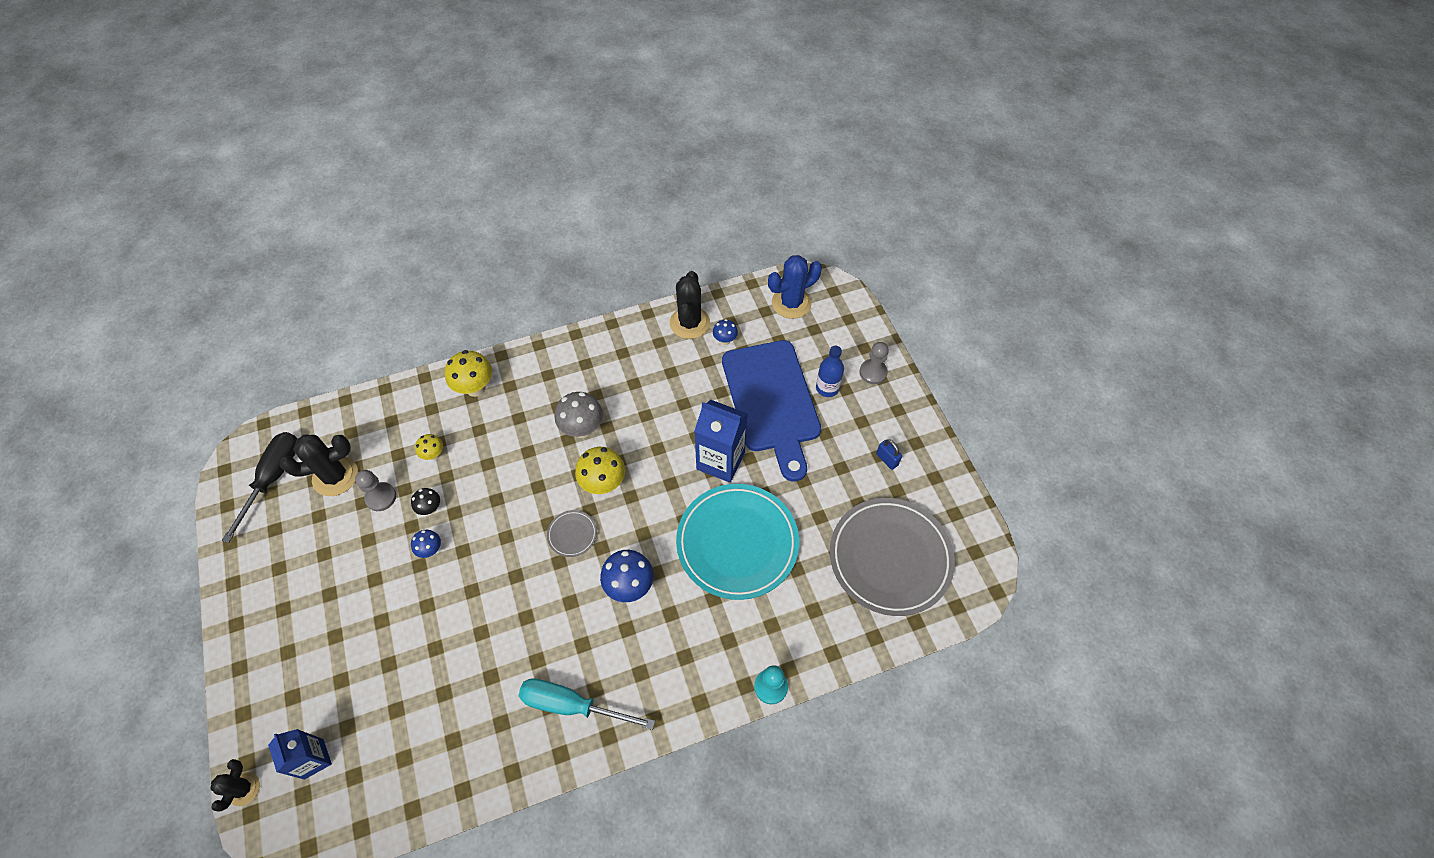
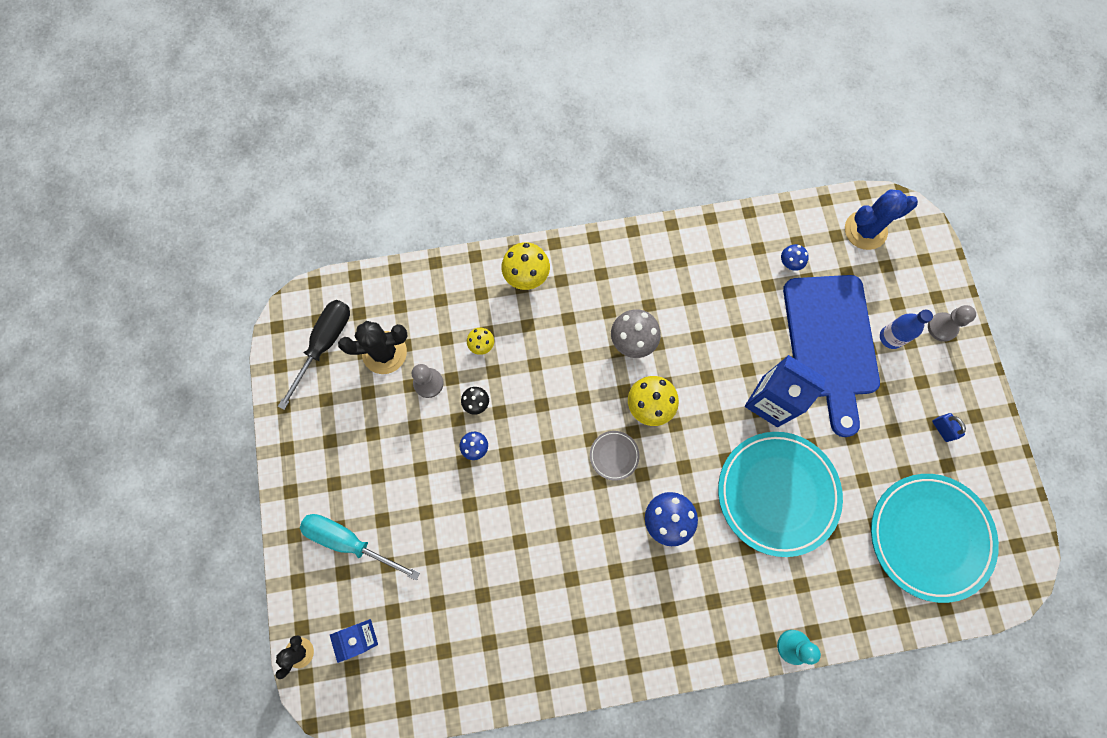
camera: 10 degrees right, 15 degrees up
(572, 705) = (602, 629): turquoise screwdriver -> turquoise screwdriver (349, 541)
(689, 323) = (754, 237): black cactus -> none
(890, 558) = (929, 536): grey plate -> turquoise plate

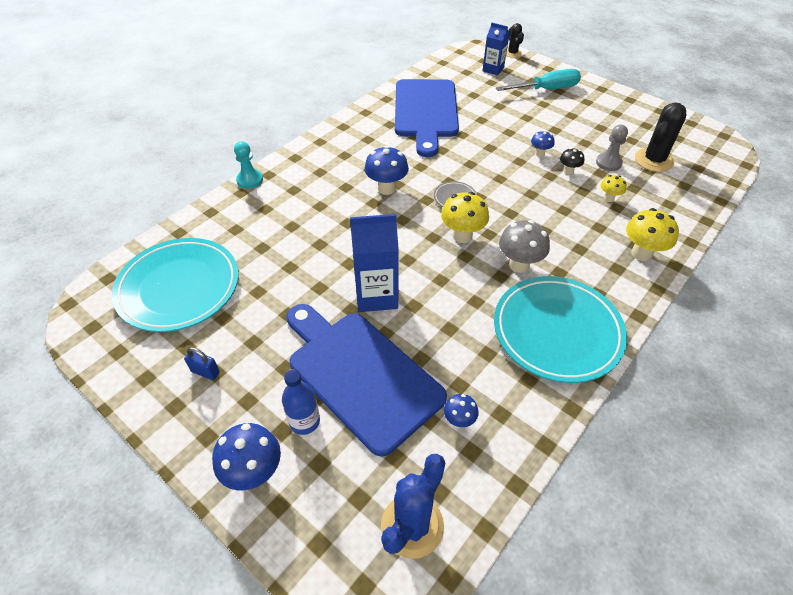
camera: 140 degrees right, 25 degrees down
(324, 344) = (688, 144): black screwdriver -> none
(521, 615) = (426, 112): none -> blue cutting board
(777, 493) = (322, 244): turquoise plate -> turquoise plate (557, 331)
(942, 327) = (254, 472): grey pawn -> blue mushroom

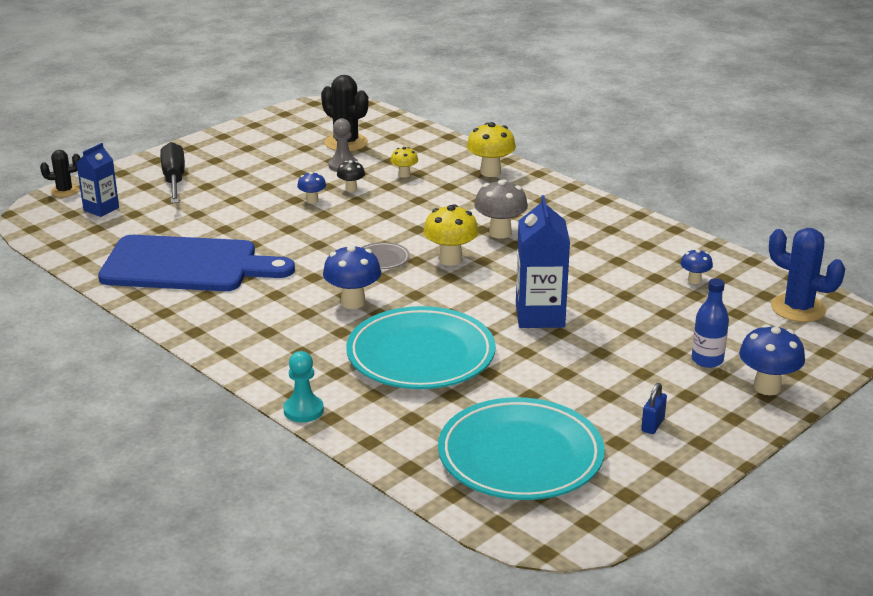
camera: 85 degrees left, 20 degrees down
(360, 374) = (648, 328): blue cutting board -> none
(546, 89) = (174, 180): turquoise screwdriver -> black screwdriver
(557, 331) = (590, 225): turquoise plate -> turquoise plate (421, 355)

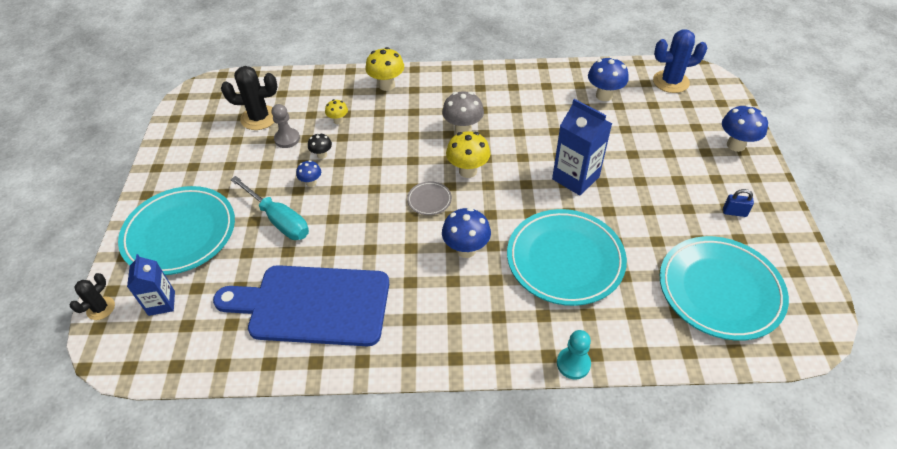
camera: 45 degrees left, 20 degrees up
(174, 180) = (180, 233): black screwdriver -> turquoise plate
(187, 265) = (312, 305): blue cutting board -> blue cutting board turned 135 degrees counterclockwise
(250, 208) = (279, 220): none -> turquoise screwdriver
(652, 425) = (734, 212): blue padlock -> blue padlock turned 60 degrees counterclockwise
(694, 280) = (604, 95): blue mushroom -> blue mushroom, size x1.77
(707, 360) = (689, 147): blue bottle -> none

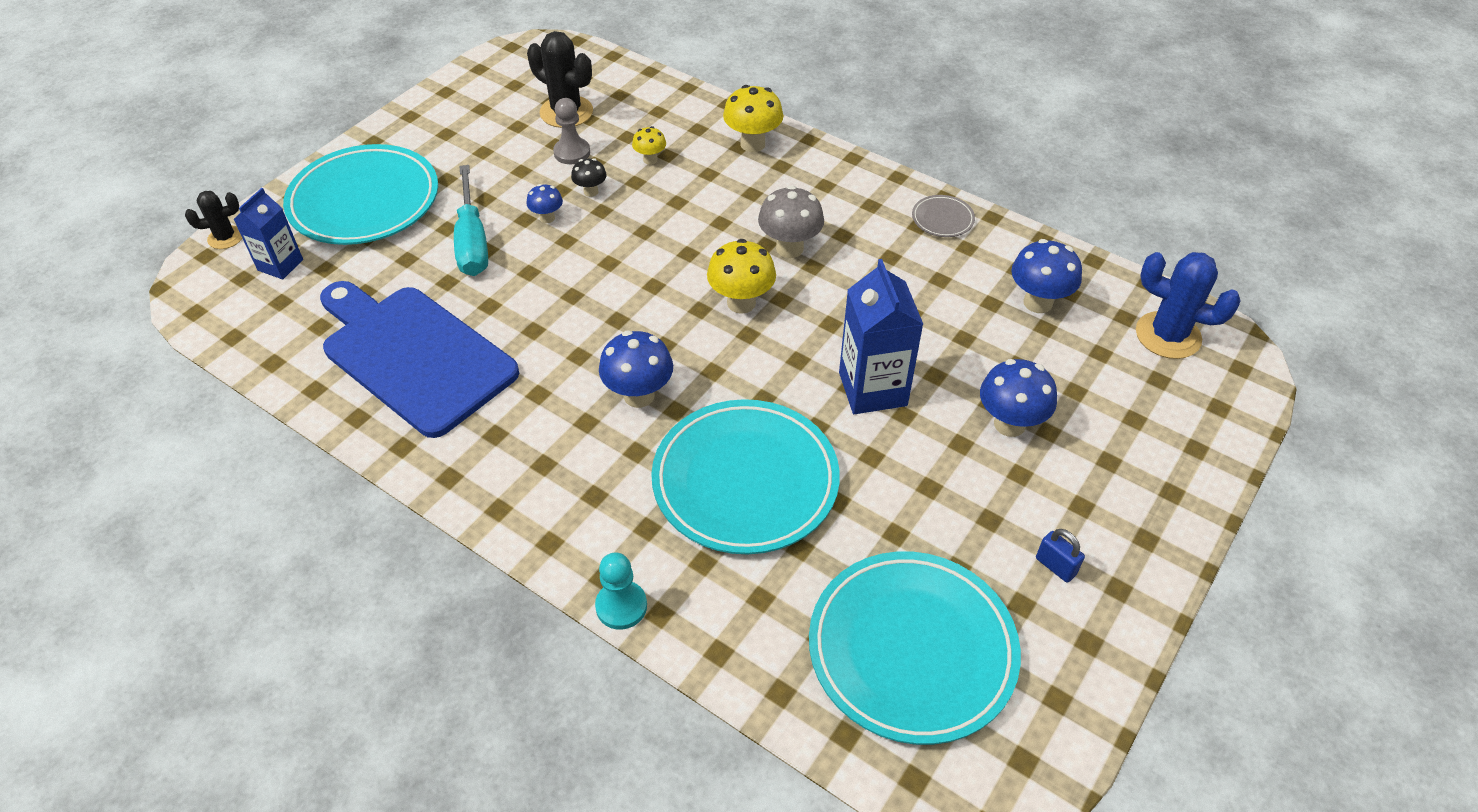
camera: 35 degrees right, 0 degrees up
(429, 200) = (658, 312): grey plate -> grey plate (942, 219)
(735, 145) = (1170, 478): blue mushroom -> blue mushroom (1009, 424)

